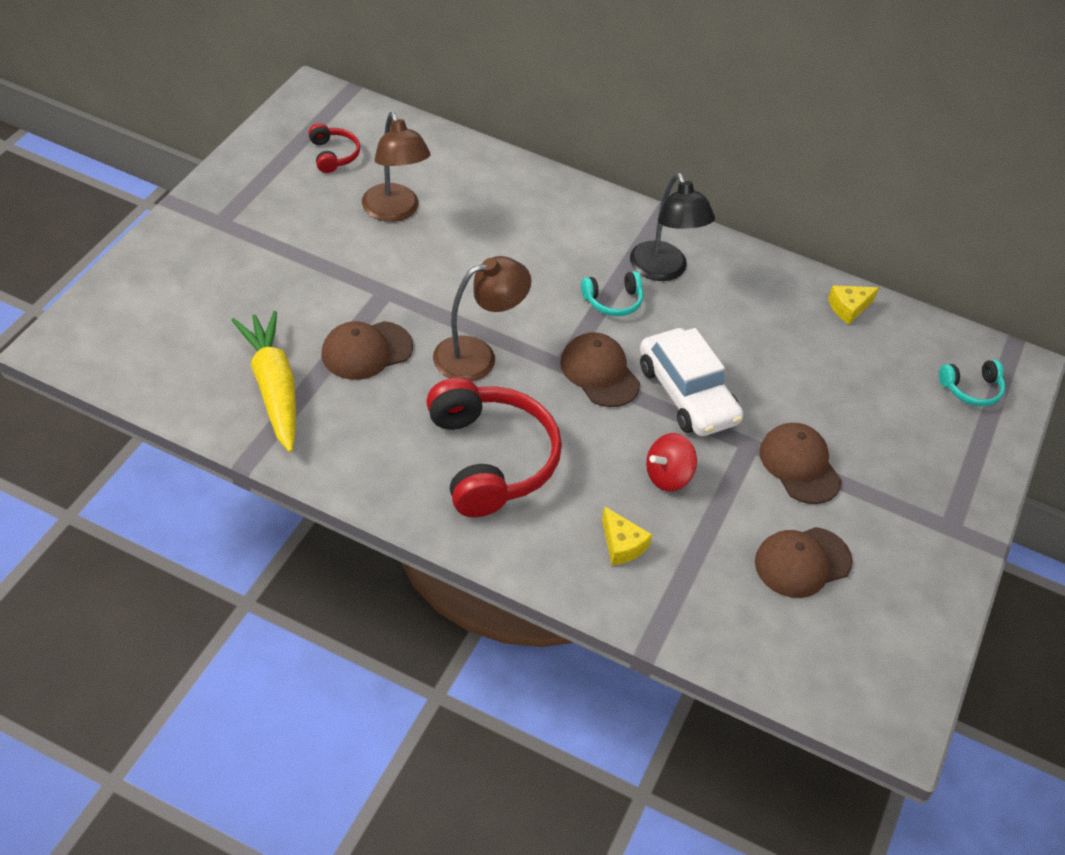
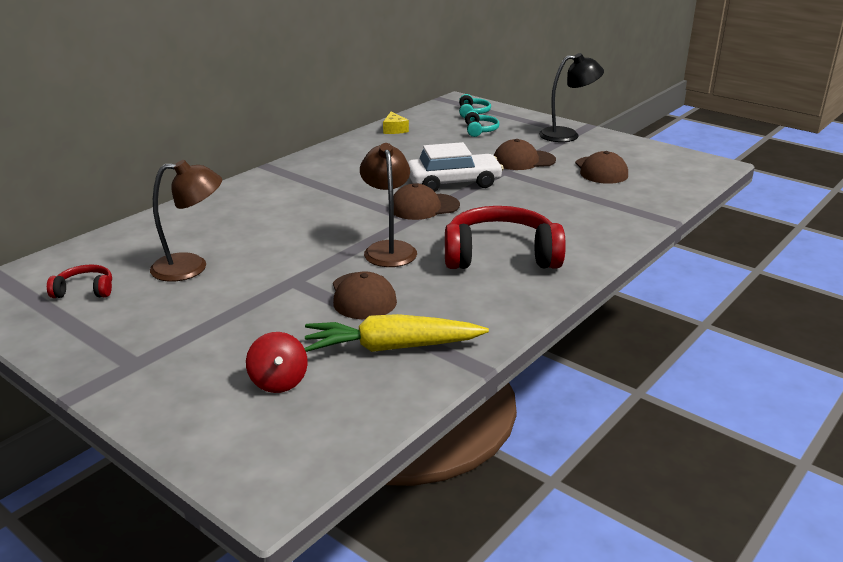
camera: 70 degrees left, 20 degrees down
(613, 301) = (353, 194): turquoise headphones -> turquoise headphones (480, 130)
(621, 545) = (586, 219): yellow cheese -> none
(663, 270) = (330, 174): black lamp -> black lamp (567, 135)
(667, 476) = (527, 198): red spinning top -> red spinning top (278, 382)

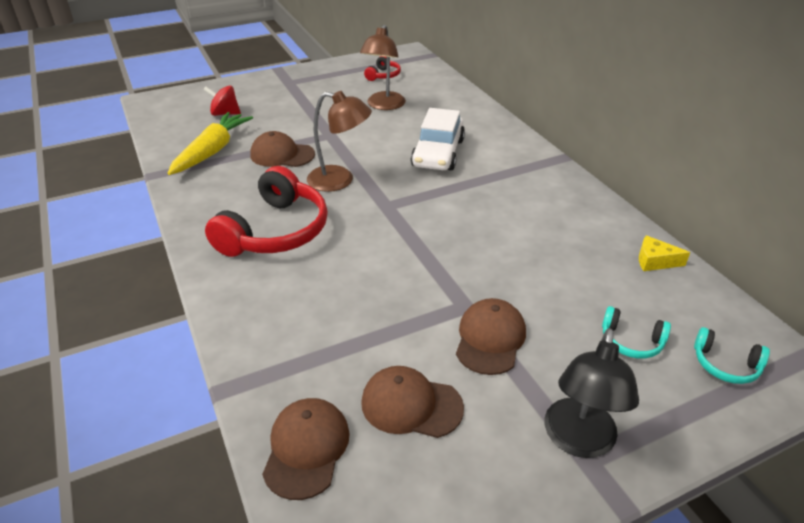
camera: 115 degrees right, 10 degrees up
(424, 207) = (405, 219): brown cap -> brown cap (306, 449)
(454, 182) = (453, 256): white car -> white car (438, 153)

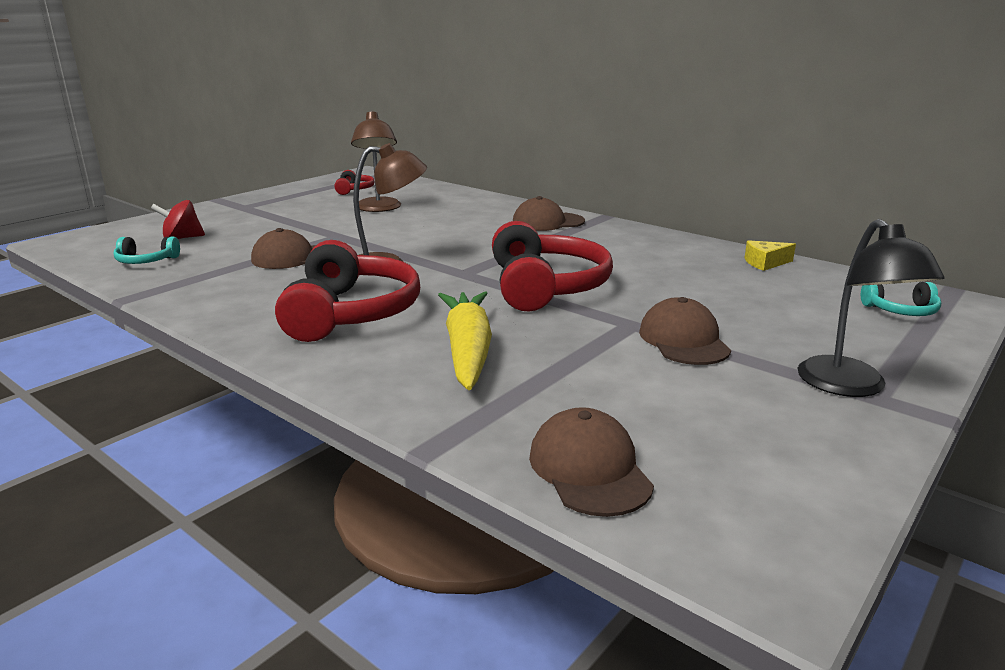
camera: 25 degrees left, 15 degrees down
(212, 151) = (195, 267): yellow carrot -> yellow carrot (467, 350)
(411, 405) = (663, 404): brown cap -> brown cap (548, 222)
(435, 240) = (545, 287): none -> red headphones
(438, 153) = (477, 231): white car -> none
(631, 341) = (810, 313): turquoise headphones -> turquoise headphones (146, 261)

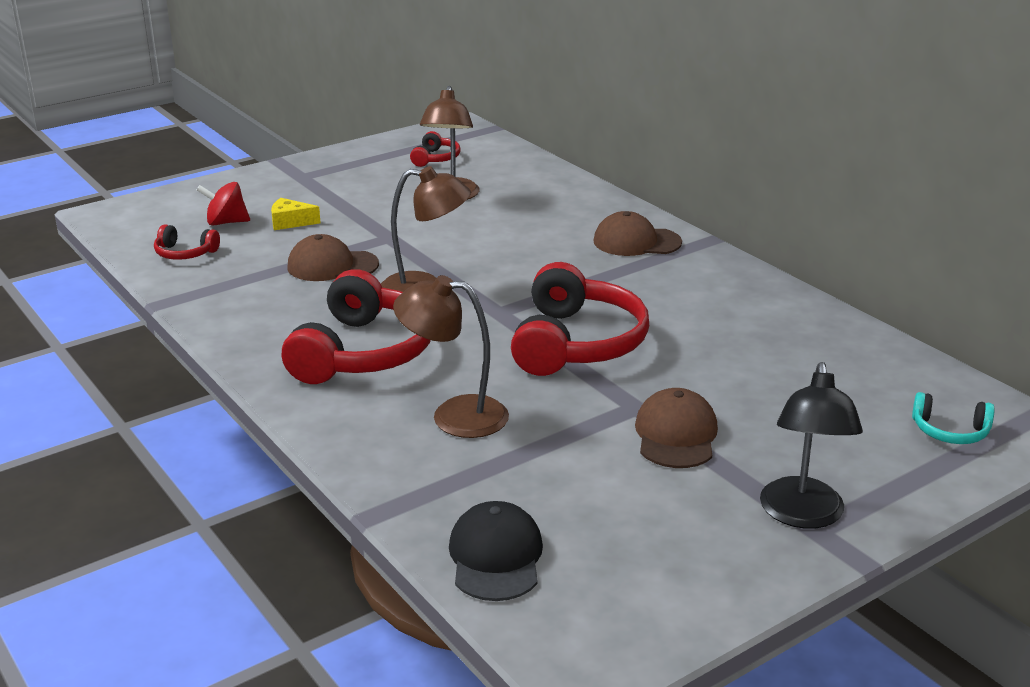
camera: 15 degrees right, 5 degrees up
(146, 261) = (185, 253): turquoise headphones -> red headphones
(467, 350) = (454, 415): yellow carrot -> brown lamp
(589, 469) = (496, 557): brown cap -> black cap
(765, 263) = (851, 340): yellow cheese -> yellow cheese (290, 222)

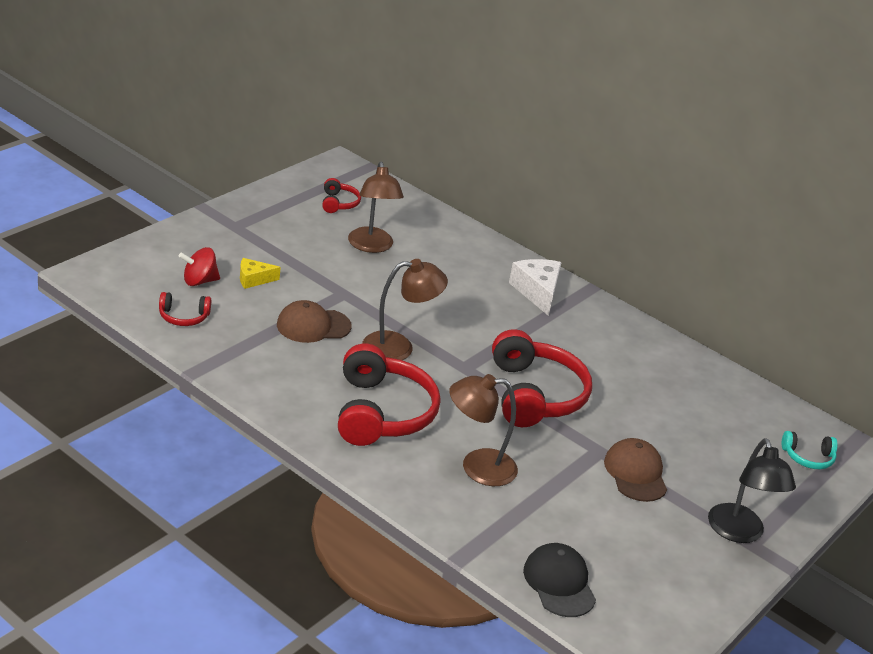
camera: 20 degrees left, 5 degrees up
(636, 242) = (537, 292): brown cap -> white cheese

